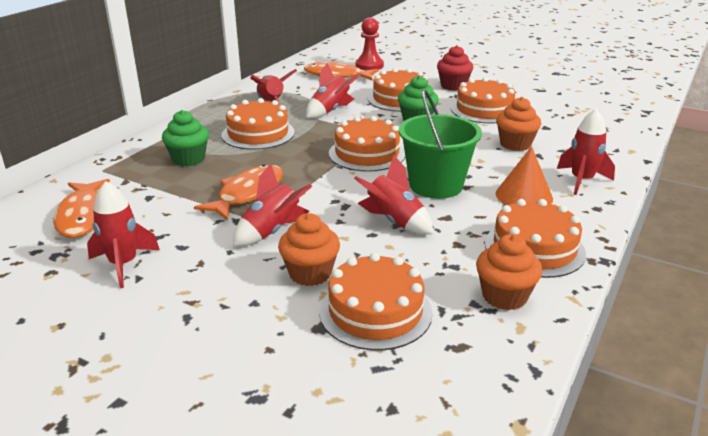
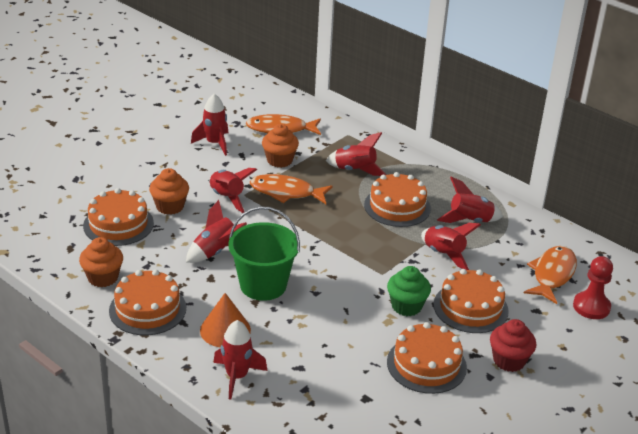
camera: 100 degrees right, 5 degrees up
(188, 159) = (355, 170): green cupcake -> red rocket
(248, 193) = (286, 192): orange fish -> orange fish turned 150 degrees clockwise
(367, 153) = (337, 260): orange cake -> none
(515, 144) = (328, 359): orange cupcake -> orange cupcake (279, 160)

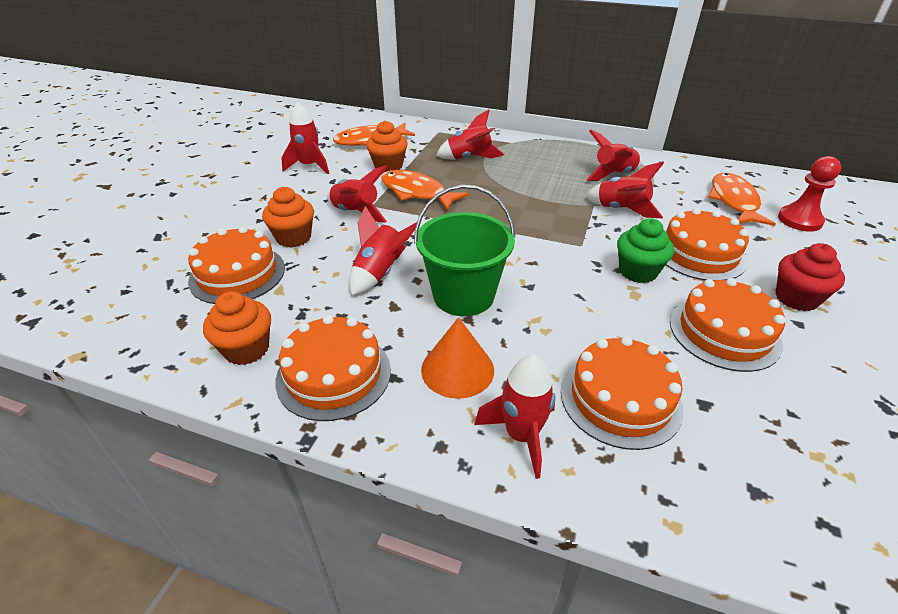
camera: 20 degrees left, 5 degrees up
(286, 192) = (416, 192): orange fish -> orange fish turned 45 degrees clockwise
(397, 206) = (537, 179): orange cake -> orange cake (620, 399)

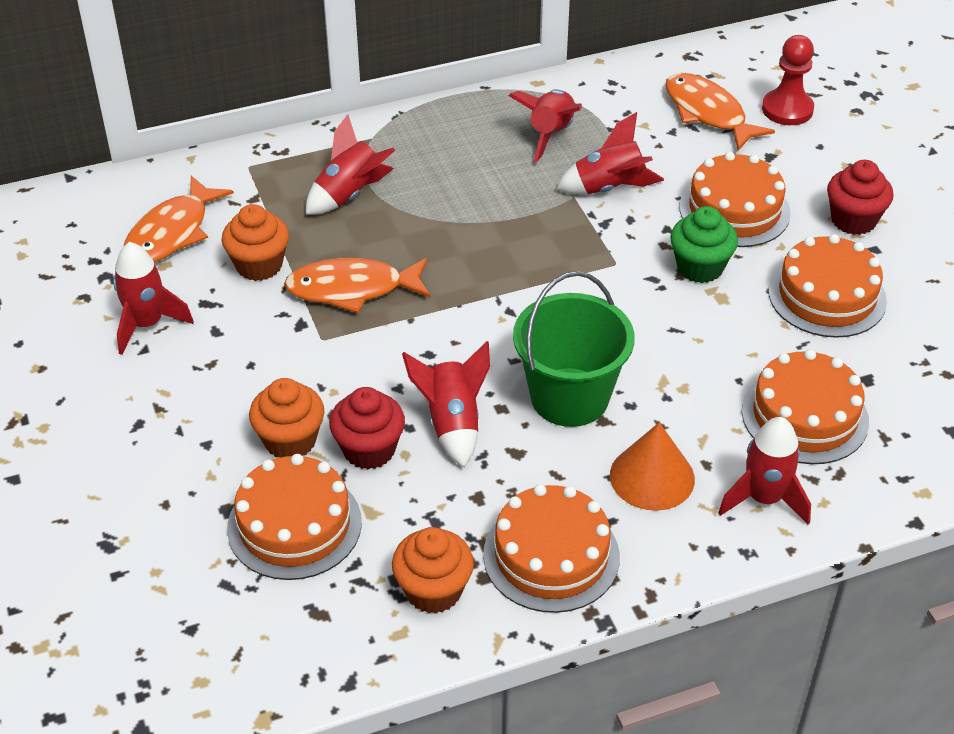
camera: 40 degrees left, 5 degrees up
(322, 261) = (369, 450): none -> red cupcake
(356, 212) = (316, 361): red rocket -> none

